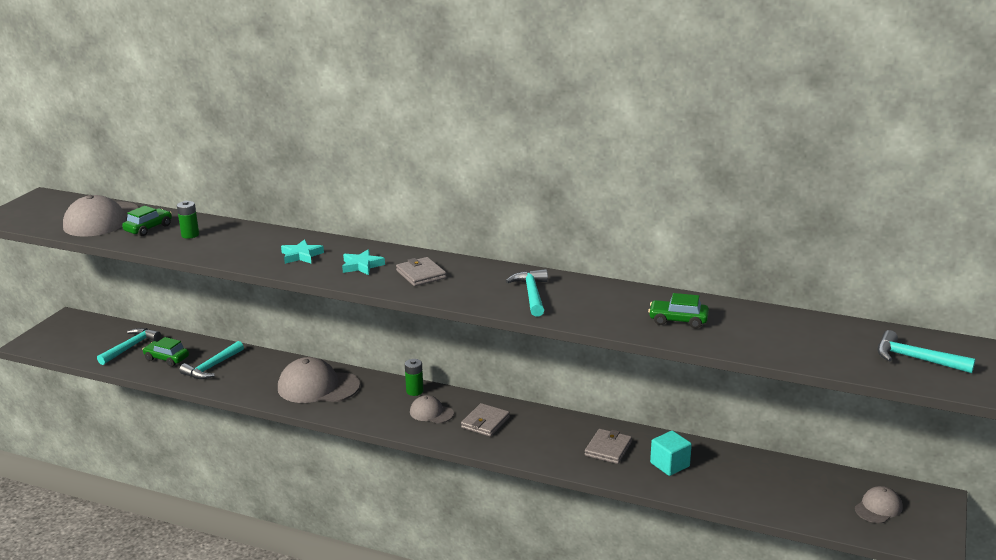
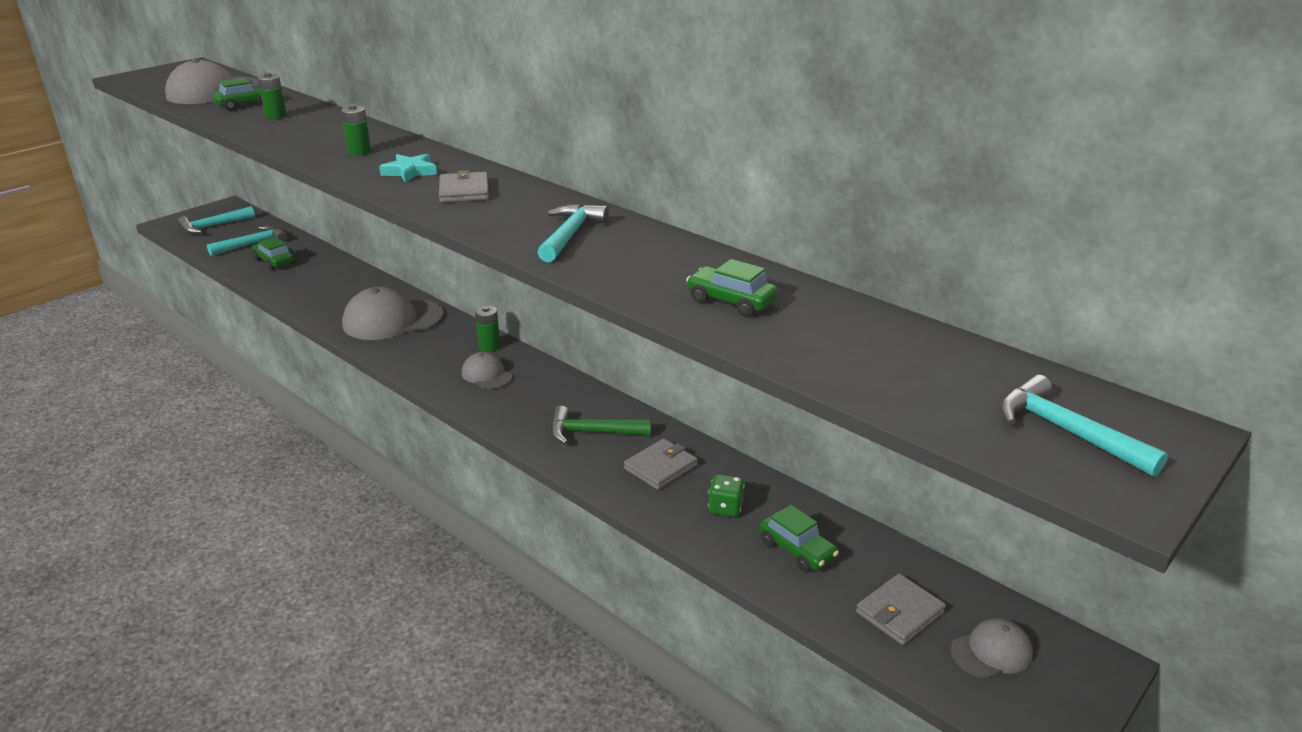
camera: 20 degrees right, 5 degrees up
(212, 367) = (308, 278): turquoise hammer -> turquoise hammer (213, 226)
(301, 255) = (359, 151): turquoise star -> green battery
(318, 387) = (392, 320): grey cap -> grey cap turned 45 degrees counterclockwise
(485, 422) = (538, 400): grey wallet -> grey wallet (899, 612)
(543, 436) = (592, 432): none -> green hammer
(669, 465) = (725, 508): turquoise cube -> green dice
(732, 479) = (797, 550): none -> green car

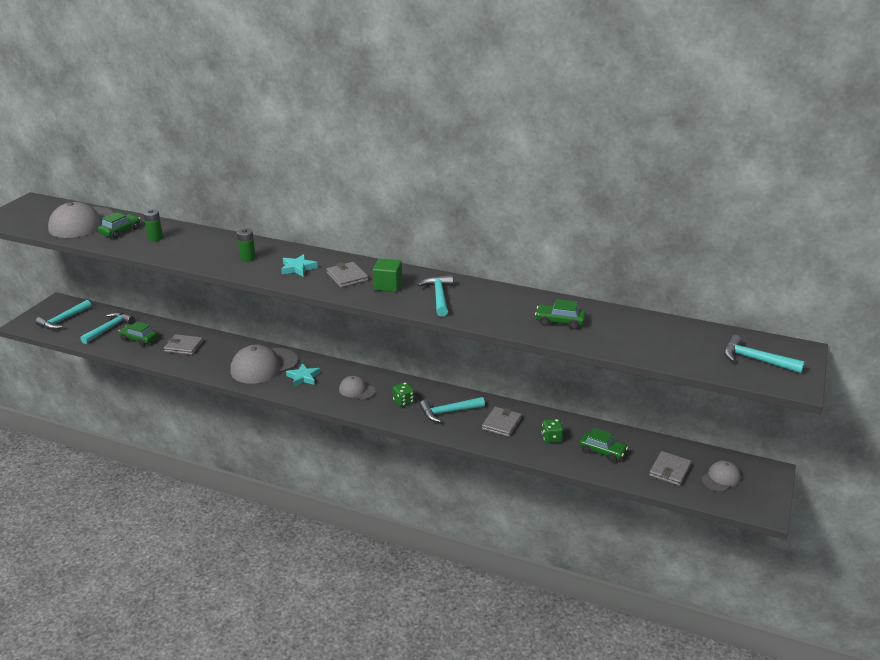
camera: 20 degrees left, 0 degrees up
(317, 279) = (184, 346): none -> grey wallet
(430, 344) = (303, 377): none -> turquoise star
(489, 346) = (344, 371): green battery -> none
(509, 210) = (388, 286): none -> green cube
(539, 403) = (403, 401): none -> green dice
(592, 432) = (448, 412): green hammer -> turquoise hammer

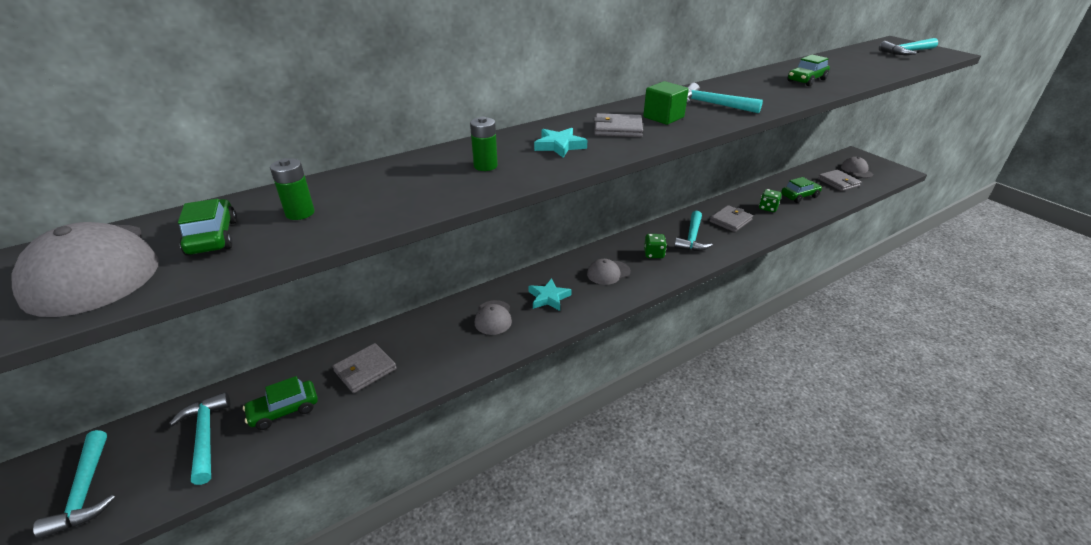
camera: 55 degrees left, 5 degrees up
(263, 366) = (493, 318): grey cap -> grey cap, size x0.53
(501, 424) = (730, 221): grey wallet -> grey wallet turned 75 degrees clockwise

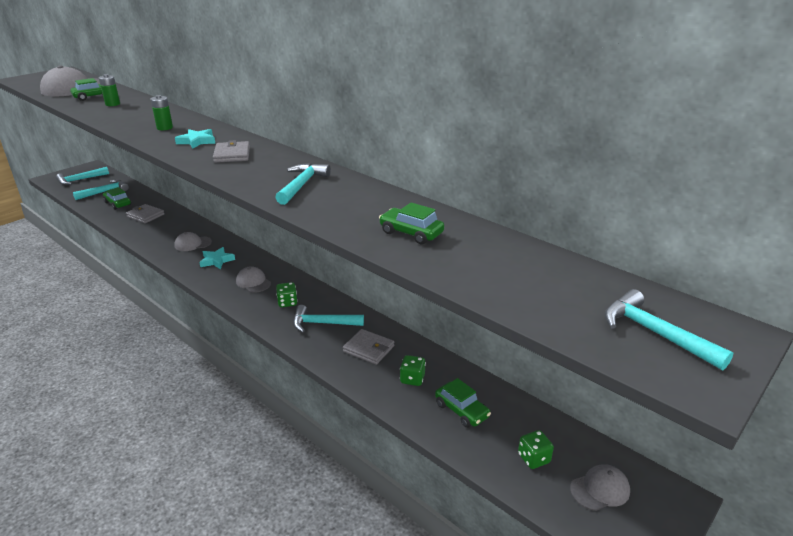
camera: 75 degrees right, 5 degrees down
(663, 117) = (261, 168): green cube -> none
(838, 182) = (533, 458): grey wallet -> green dice

